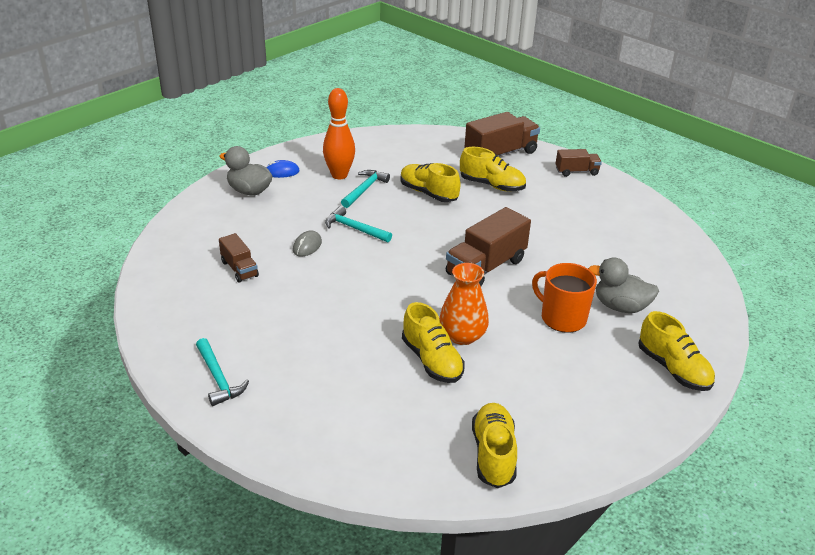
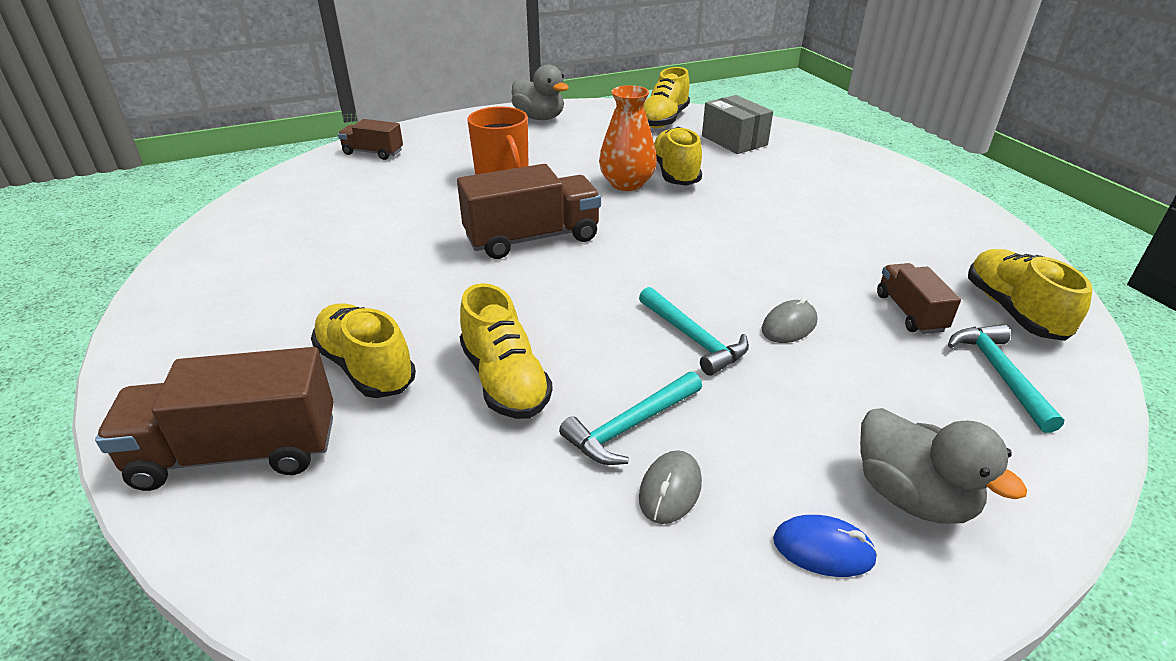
camera: 155 degrees left, 0 degrees up
(218, 378) = (917, 200): turquoise hammer -> turquoise hammer (1000, 374)
(339, 175) = (670, 490): orange bowling pin -> grey mouse
(400, 432) = (734, 140): none -> grey box
(576, 172) = (170, 357): brown truck -> brown truck (373, 153)
(620, 306) = (428, 173): grey duck -> grey duck (539, 118)
(673, 369) = (453, 131): yellow shoe -> yellow shoe (1013, 311)

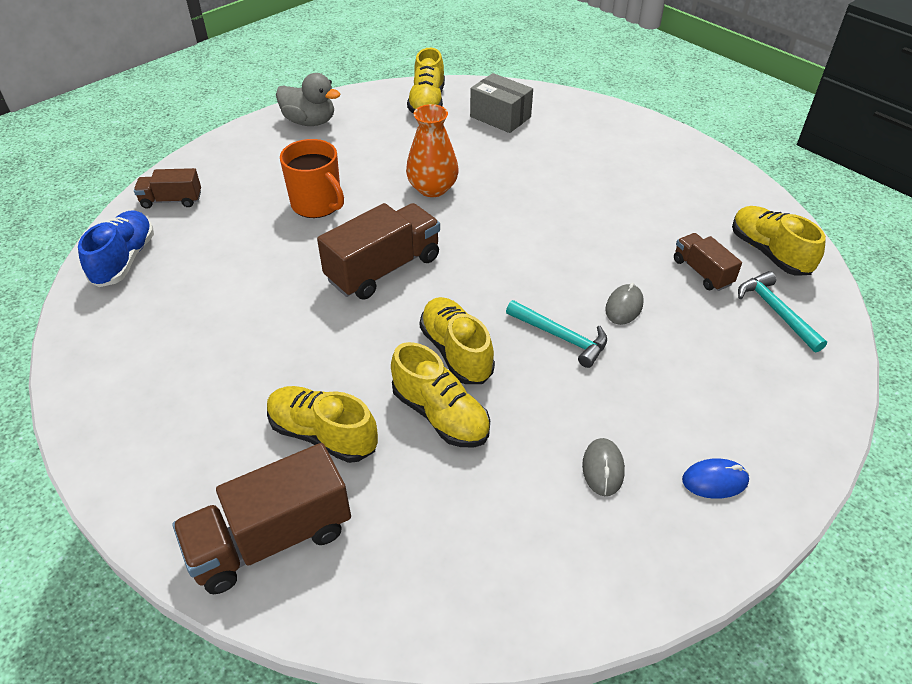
camera: 20 degrees left, 10 degrees up
(297, 187) = (124, 260): none -> blue shoe
(630, 426) = (552, 427): turquoise hammer -> none
(675, 173) = (467, 167): yellow shoe -> yellow shoe (456, 352)
(912, 496) = (753, 425): grey duck -> none

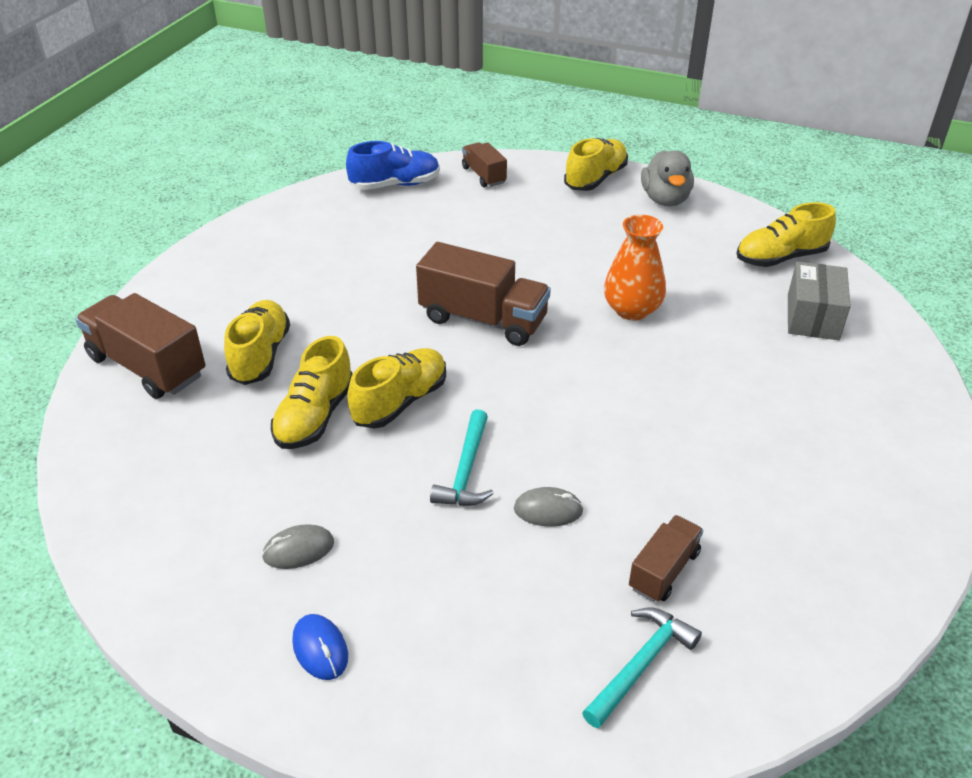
camera: 65 degrees right, 5 degrees down
(317, 204) = (544, 249): orange mug -> none
(769, 253) = (761, 637): yellow shoe -> yellow shoe (595, 179)

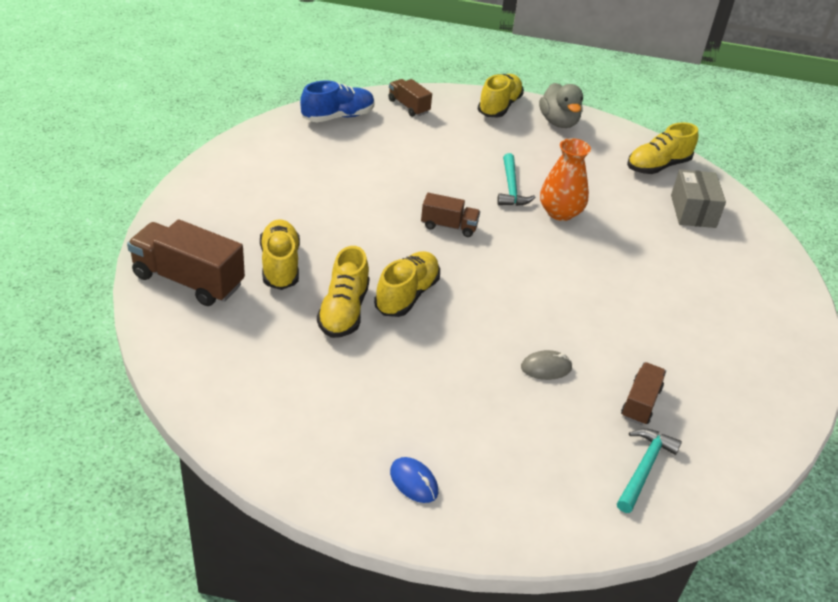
camera: 15 degrees left, 0 degrees up
(298, 550) = (370, 413): grey mouse -> none
(466, 470) = (476, 344): turquoise hammer -> turquoise hammer (511, 188)
(483, 319) = (449, 226): brown truck -> brown truck, size x0.56

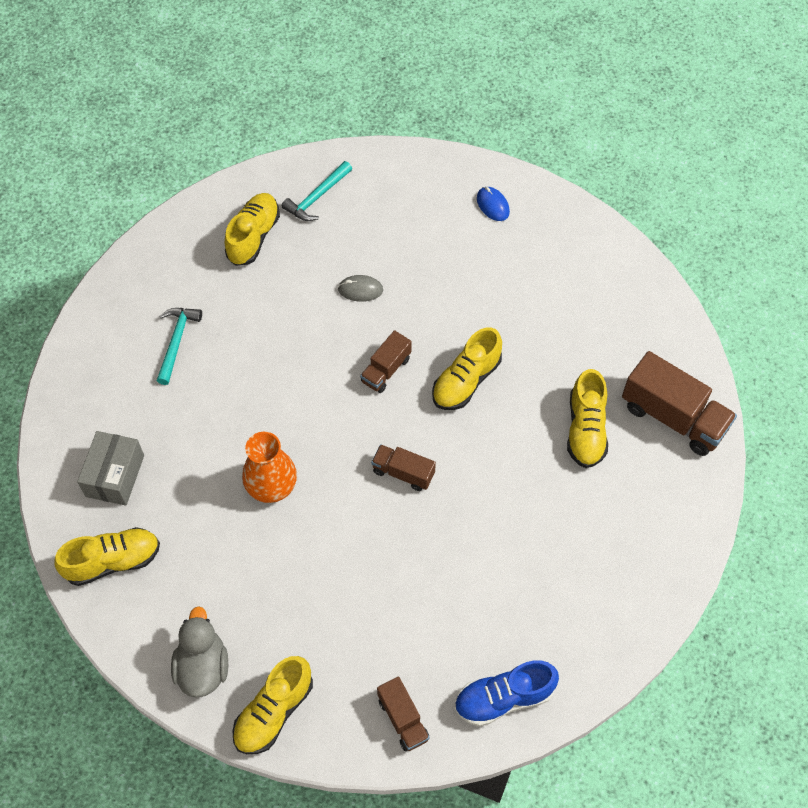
camera: 165 degrees left, 20 degrees up
(344, 311) = (528, 367): yellow shoe -> yellow shoe (253, 237)
(511, 188) = (314, 532): turquoise hammer -> turquoise hammer (177, 342)
(640, 403) = (293, 249): brown truck -> brown truck (386, 370)

